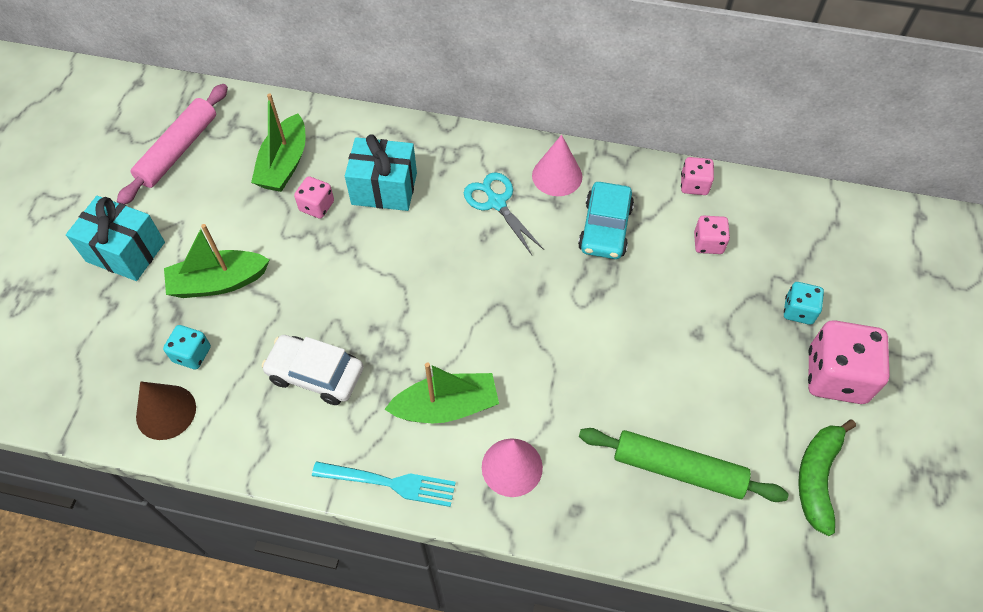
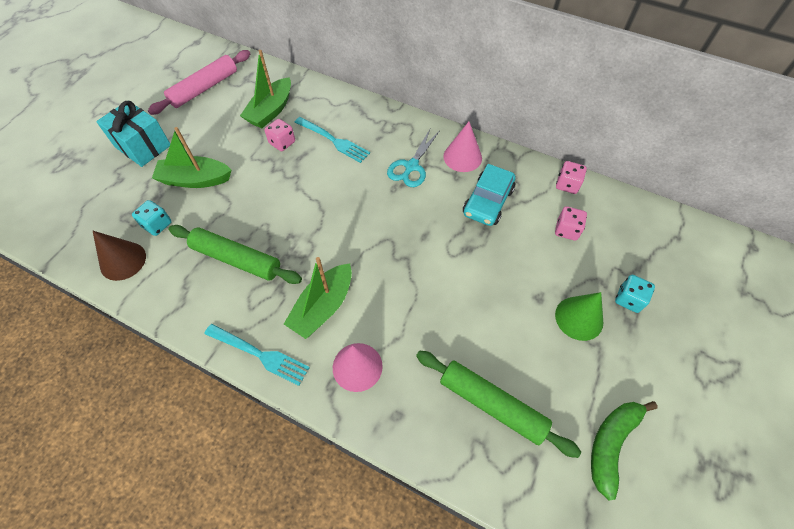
camera: 15 degrees right, 0 degrees up
(315, 374) = (236, 259): white car -> green rolling pin
(384, 188) = (333, 140): turquoise gift -> turquoise fork
(446, 407) = (323, 307): green boat -> green boat turned 120 degrees clockwise
(496, 202) = (411, 166): turquoise scissors -> turquoise scissors turned 135 degrees counterclockwise
(748, 346) = (579, 318): none -> green cone
(836, 376) = (648, 360): pink dice -> none

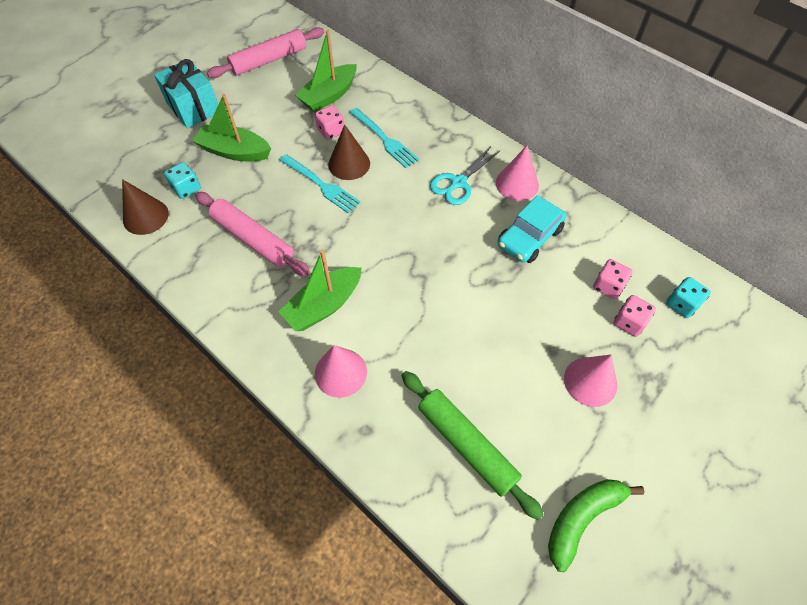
camera: 15 degrees right, 0 degrees up
(236, 259) = (252, 239): green rolling pin -> pink rolling pin
(259, 354) = (249, 337): turquoise fork -> turquoise fork (321, 185)
(308, 169) = (349, 164): none -> brown cone
(567, 185) = (625, 237): pink dice -> pink dice (629, 322)
(579, 318) = (590, 381): green cone -> pink cone
(628, 299) = (654, 375): turquoise dice -> turquoise dice (681, 304)

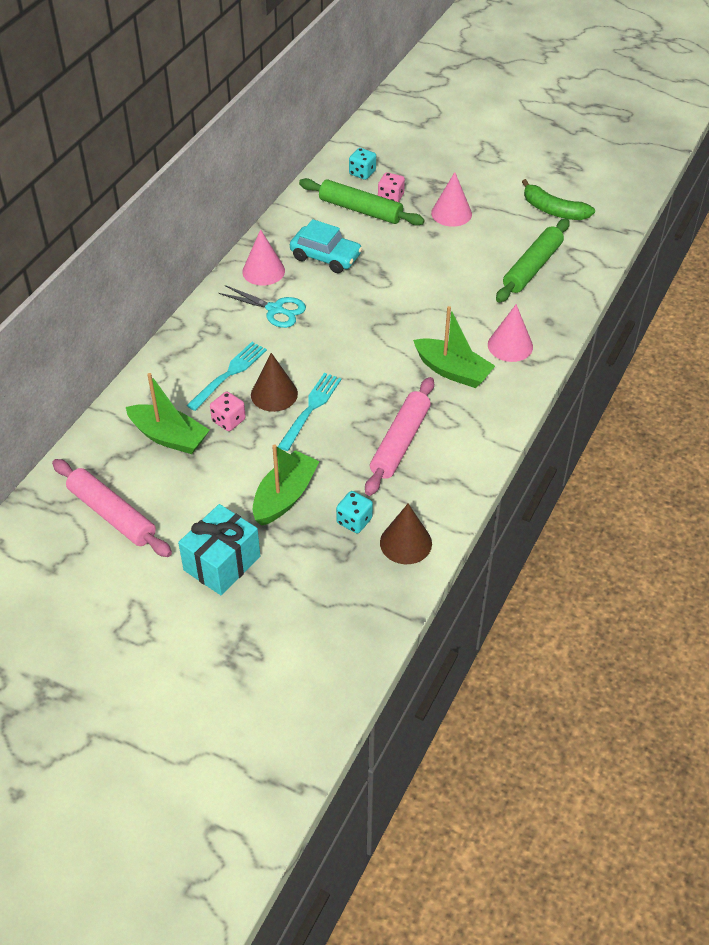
camera: 105 degrees left, 10 degrees down
(235, 151) = (285, 496): green boat -> green boat turned 150 degrees counterclockwise
(608, 286) = (360, 210): pink dice -> green rolling pin

